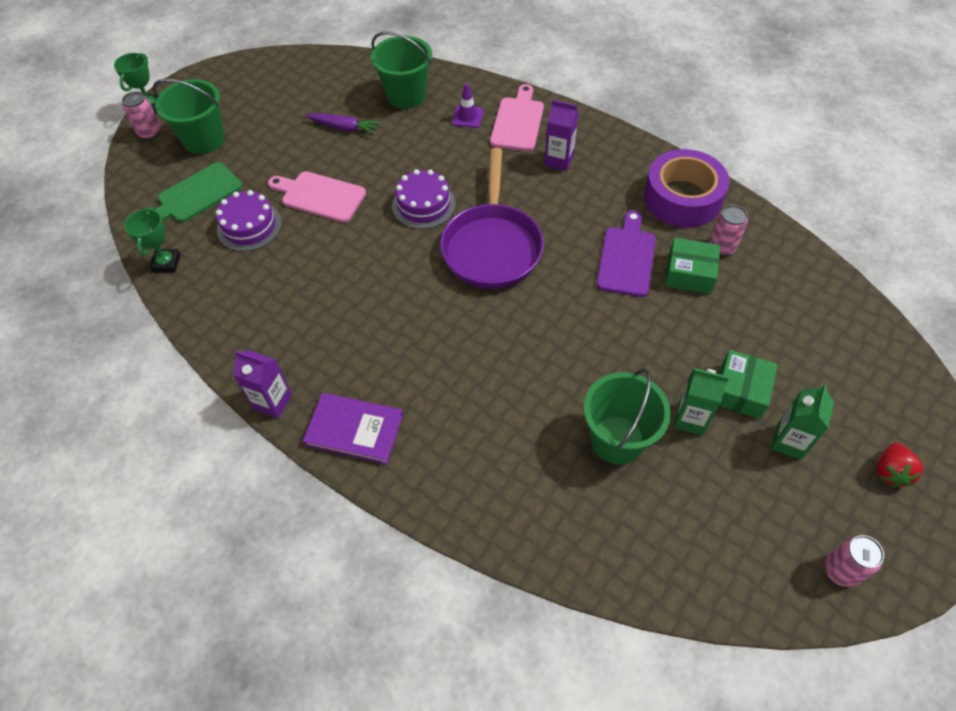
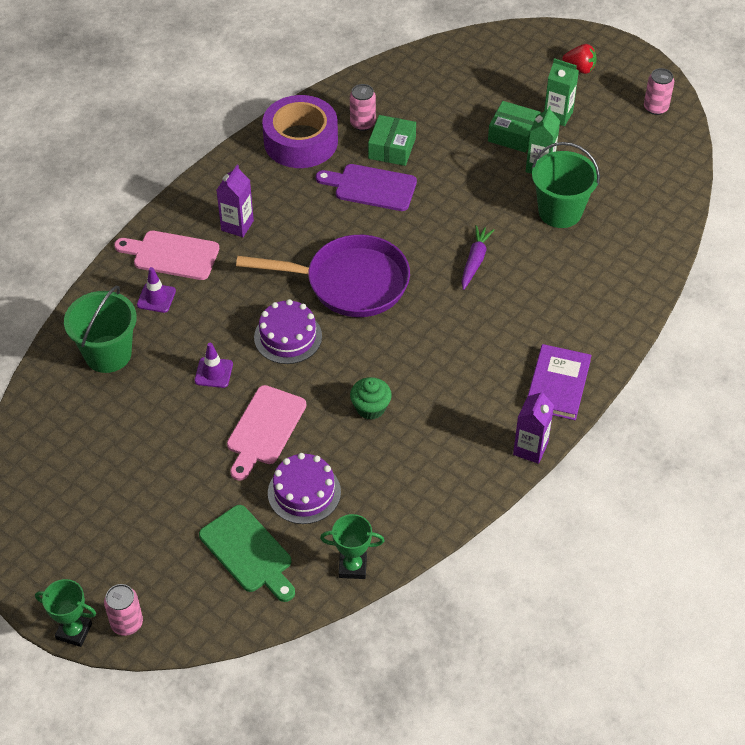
camera: 90 degrees left, 5 degrees down
(204, 140) = (152, 557): green bucket -> none
(337, 268) = (370, 408): none -> green cupcake
(344, 127) = (154, 413): purple carrot -> purple carrot (475, 261)
(384, 159) = (213, 373): none -> purple traffic cone

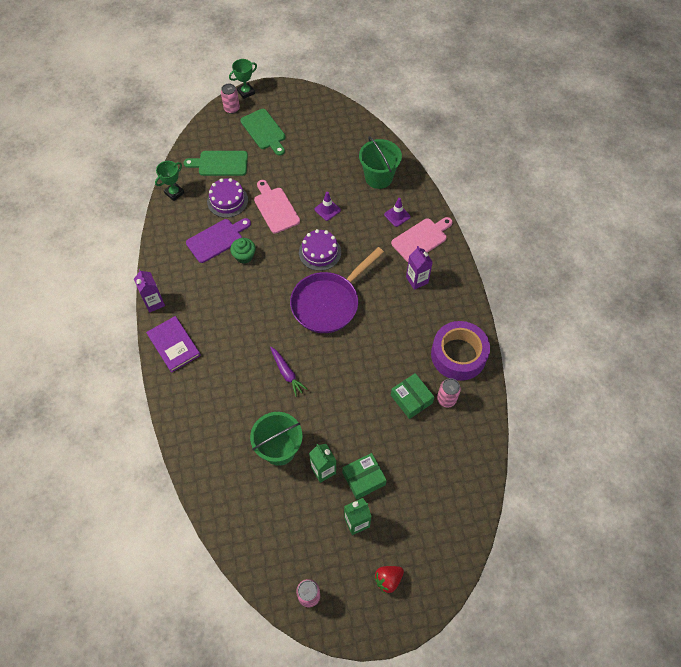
camera: 130 degrees right, 10 degrees up
(136, 544) = (264, 131): none -> green cutting board
(371, 187) = (388, 364): purple cutting board -> purple cutting board (217, 239)

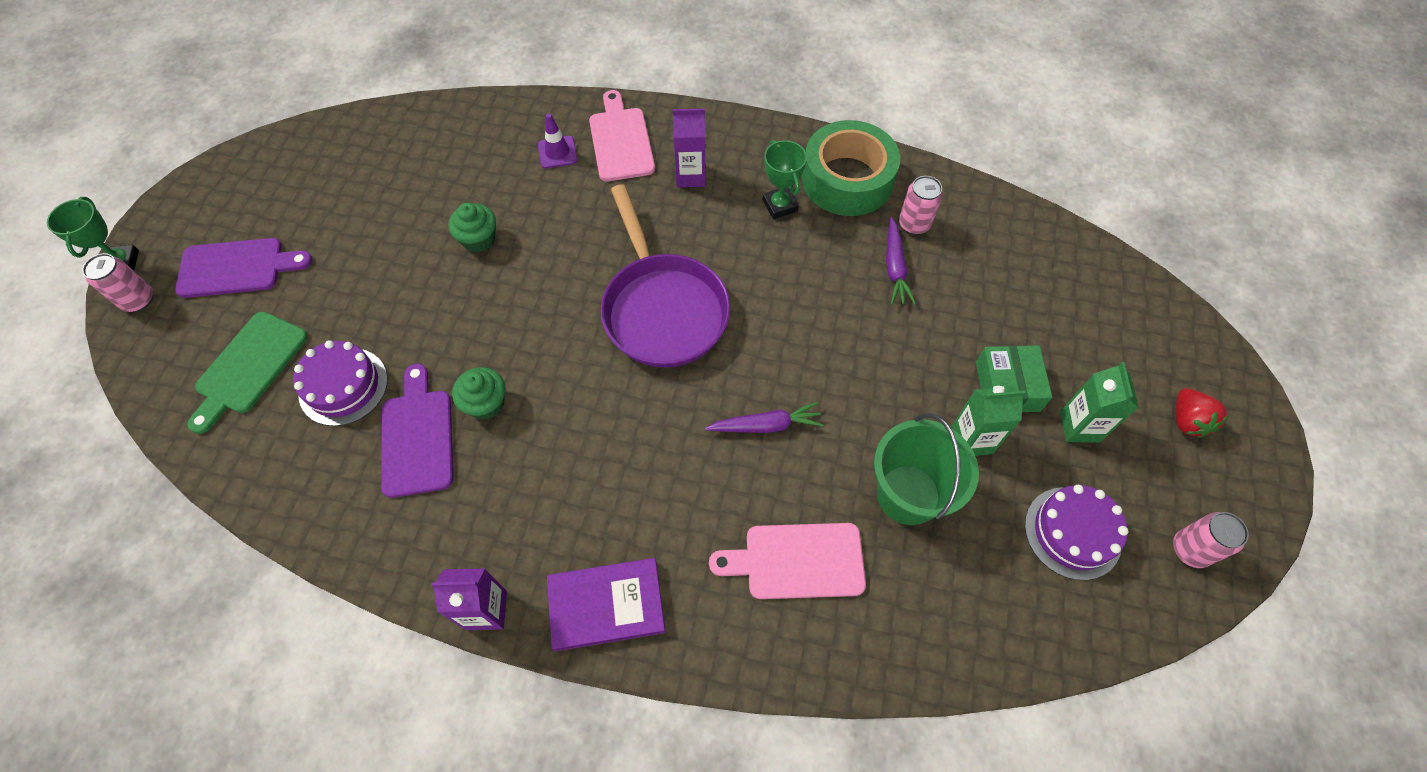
camera: 65 degrees left, 0 degrees up
(174, 193) = (251, 476): green trophy -> green trophy (780, 205)
(264, 131) = (237, 267): green cutting board -> purple cutting board
(275, 208) = (419, 314): pink cutting board -> pink cutting board (797, 561)
(320, 252) = (556, 283): purple cake -> purple cake (1072, 532)
(327, 210) = (479, 239): purple traffic cone -> green cupcake
(378, 177) = (468, 146): green bucket -> none
(411, 399) = (894, 267): green box -> purple carrot
(458, 355) = (847, 179): purple tape -> green tape

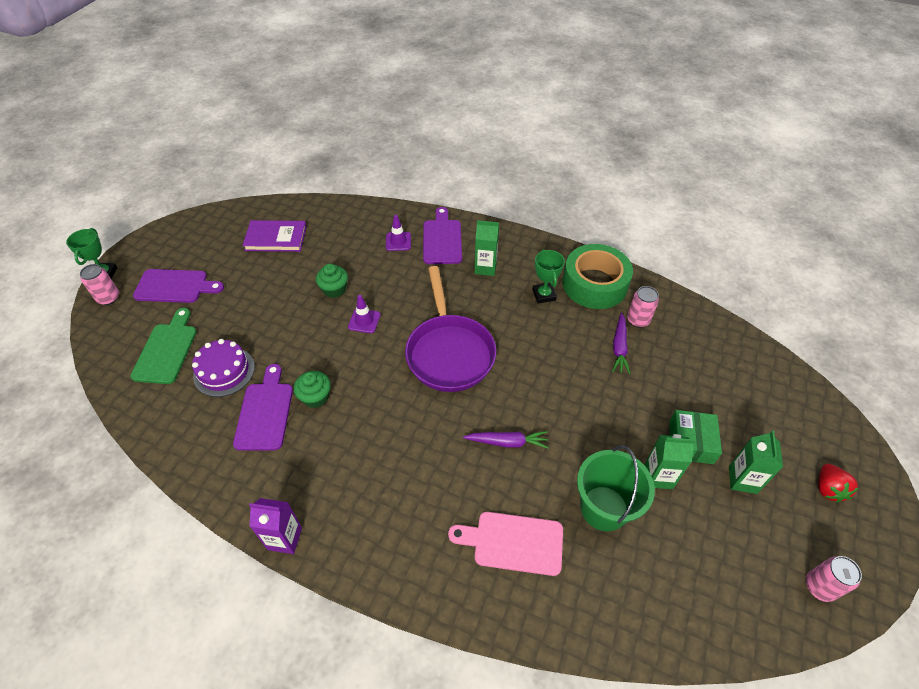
camera: 10 degrees right, 10 degrees down
(249, 367) = (166, 350): green cutting board -> green cutting board turned 150 degrees clockwise
(532, 280) = (364, 321): none -> purple traffic cone
(606, 605) = (369, 550): purple book -> purple book (276, 238)
(621, 141) = (442, 239): pink cutting board -> purple cutting board
(691, 176) = (485, 268): purple carton -> green carton
(1072, 532) = (727, 557): purple cake -> none

